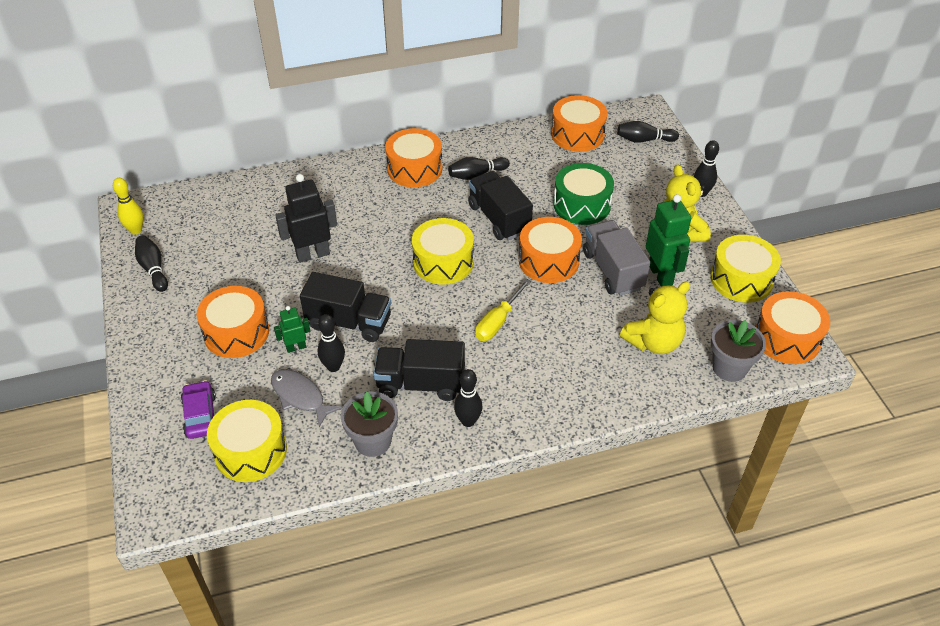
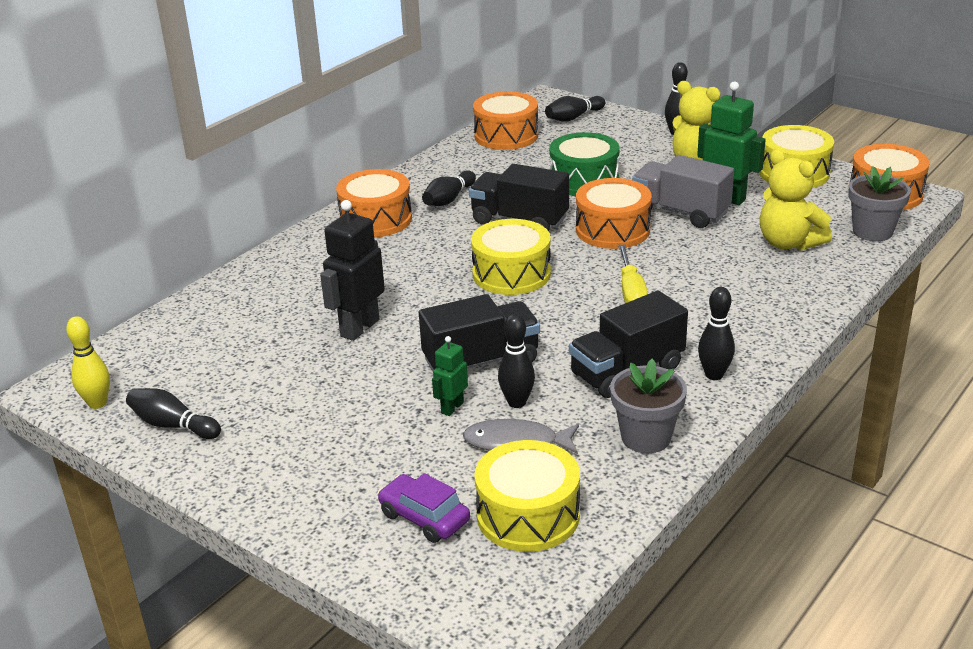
camera: 35 degrees left, 15 degrees down
(236, 332) = (363, 429): orange drum -> none
(653, 342) = (788, 243): yellow teddy bear -> yellow teddy bear turned 120 degrees clockwise

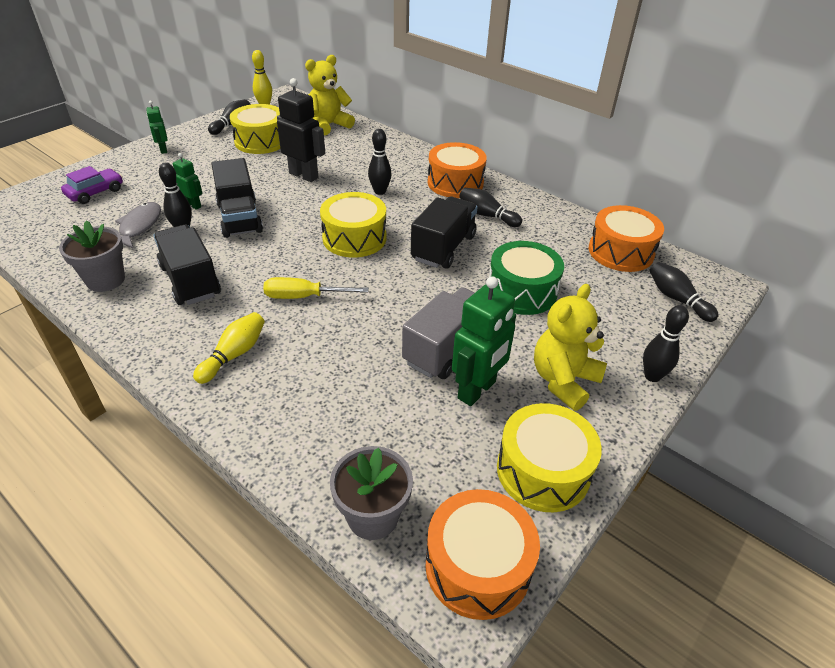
camera: 90 degrees right, 10 degrees up
(269, 482) = (163, 150): none -> green robot
(528, 515) = (67, 226): yellow drum -> yellow drum (261, 141)
(612, 230) = (417, 299): orange drum -> none
(714, 375) = (158, 326): black bowling pin -> black bowling pin (380, 191)
(737, 318) = (234, 355): none -> yellow bowling pin
(788, 243) = (363, 424): yellow teddy bear -> yellow teddy bear (328, 125)

